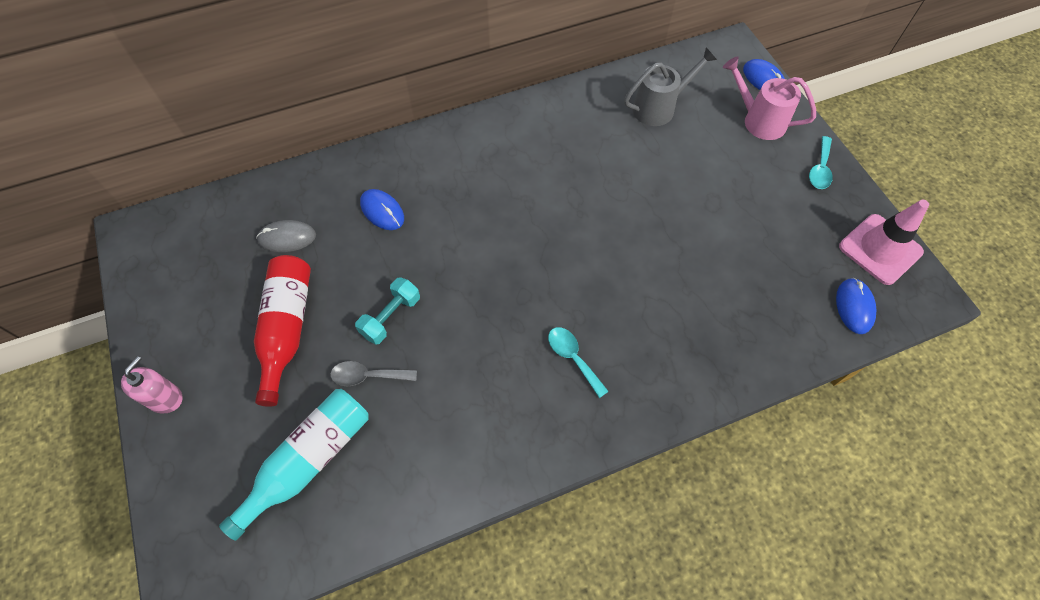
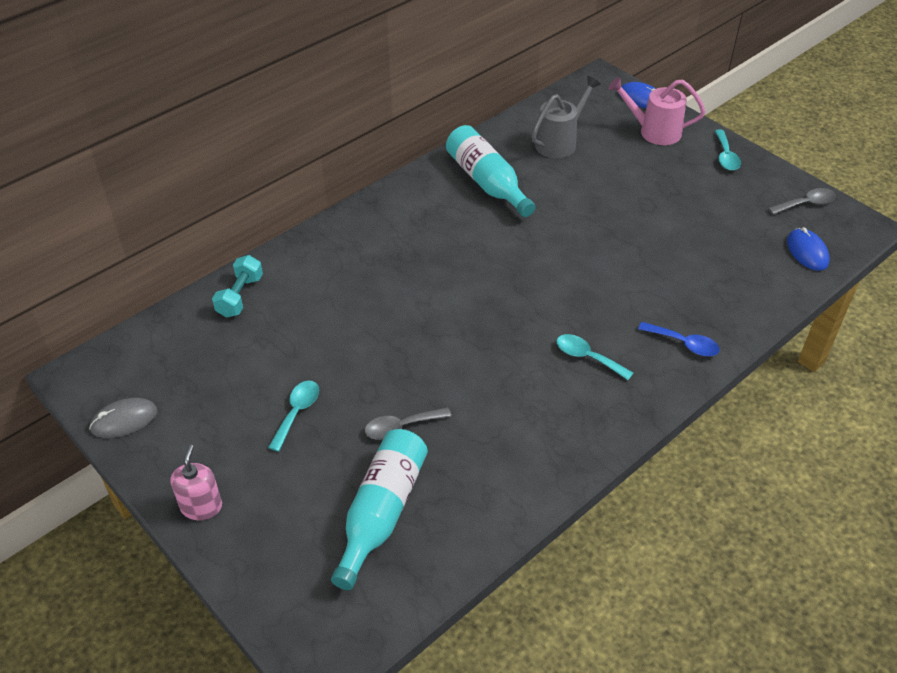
camera: 20 degrees left, 15 degrees down
(287, 238) = (253, 337): grey mouse -> grey mouse (124, 420)
(287, 329) = (297, 412): red bottle -> turquoise spoon
(382, 211) = (339, 289): blue mouse -> none
(391, 317) = (397, 373): turquoise dumbbell -> turquoise dumbbell (240, 296)
(569, 134) = (487, 182): none -> turquoise bottle
(675, 374) = (684, 344): none -> blue spoon
(880, 249) = (806, 204): pink traffic cone -> grey spoon

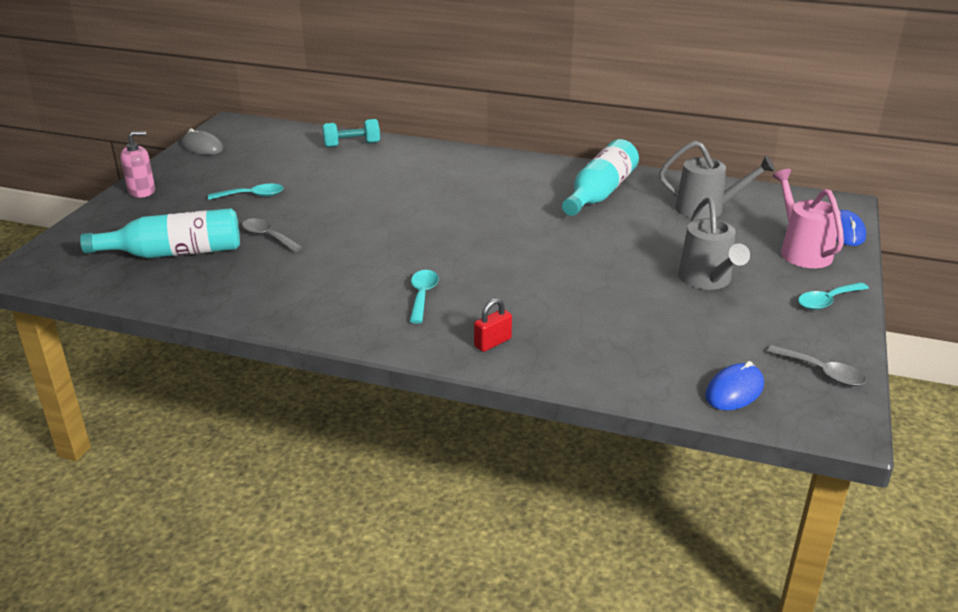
camera: 60 degrees right, 15 degrees down
(665, 194) = (707, 280): none -> grey watering can
(684, 344) = (492, 343): blue spoon -> red padlock

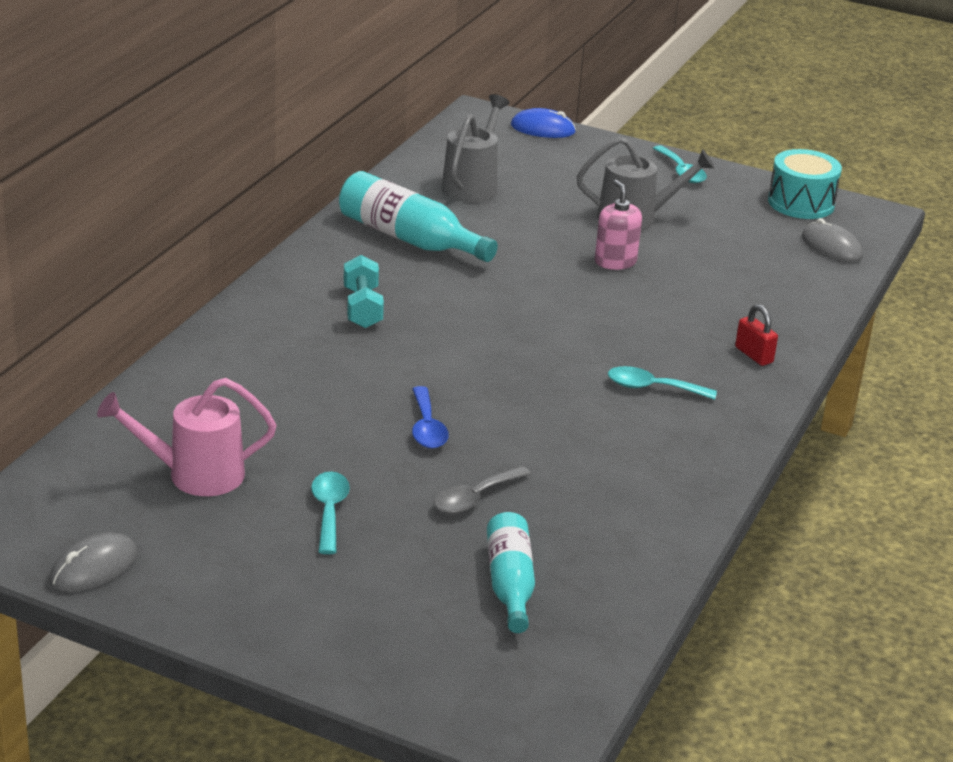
camera: 85 degrees left, 0 degrees up
(142, 191) = (271, 631): pink soap dispenser -> pink soap dispenser (615, 262)
(174, 253) = (510, 584): turquoise bottle -> turquoise bottle, size x0.66
(347, 216) = (427, 428): none -> blue spoon
(352, 145) = (161, 408): turquoise dumbbell -> turquoise dumbbell (362, 308)
(734, 390) = (831, 247): blue mouse -> grey mouse
(801, 251) = (580, 159): pink watering can -> pink watering can (194, 475)
(822, 372) = (801, 203): grey spoon -> turquoise drum

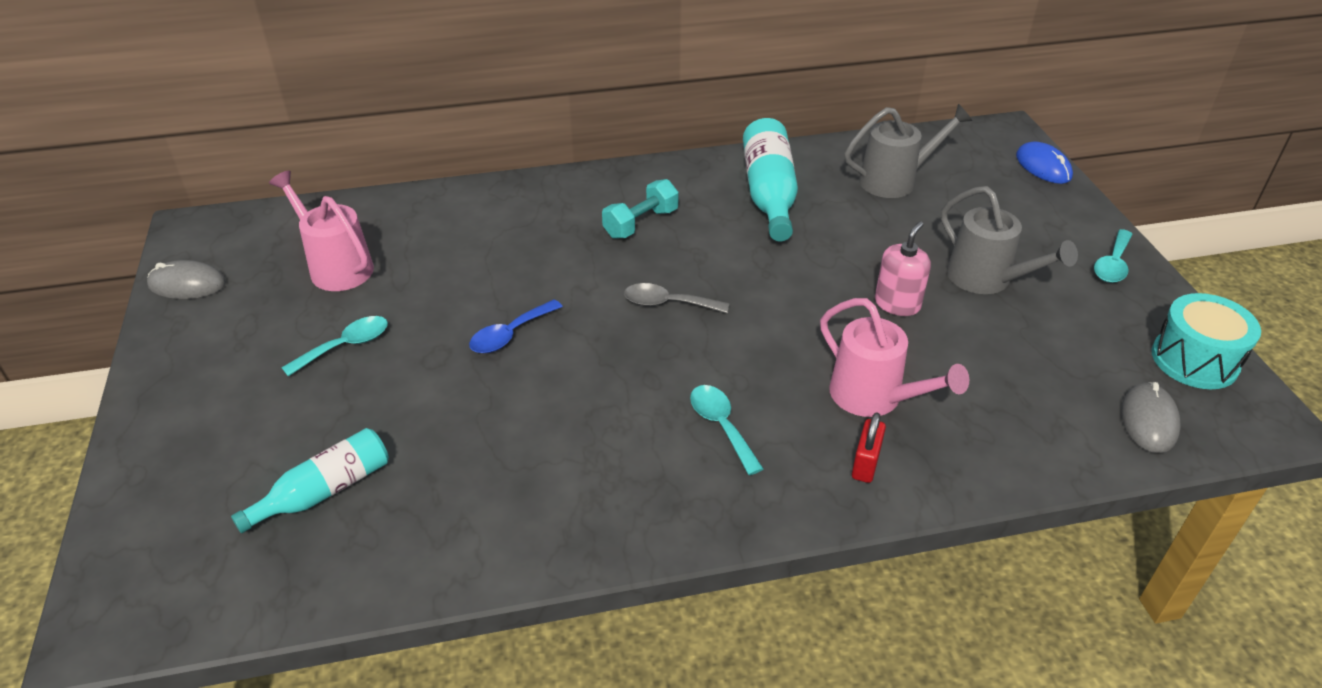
camera: 55 degrees right, 10 degrees up
(475, 498) = (434, 409): grey spoon -> grey spoon (667, 303)
(698, 320) = (875, 398): none -> pink watering can

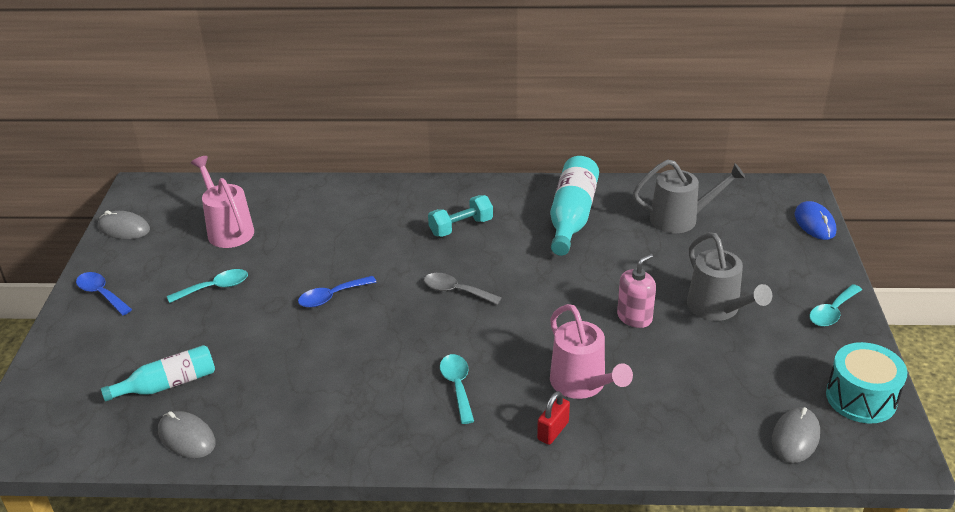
camera: 15 degrees right, 5 degrees down
(183, 378) = (101, 294): none -> blue spoon
(379, 563) = (186, 437): none -> grey mouse

